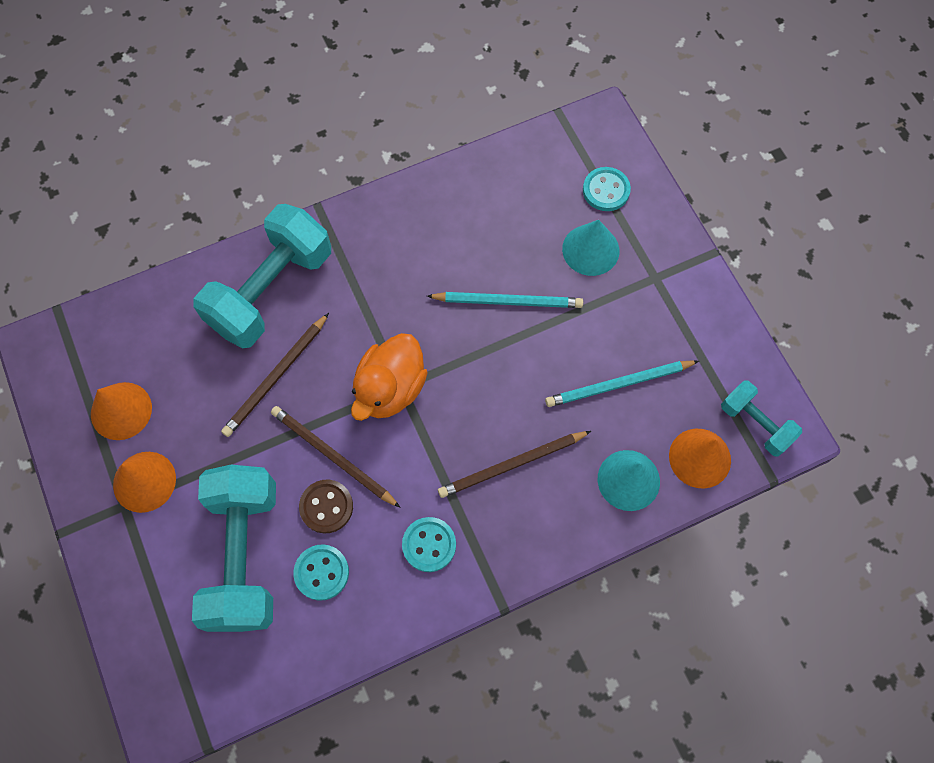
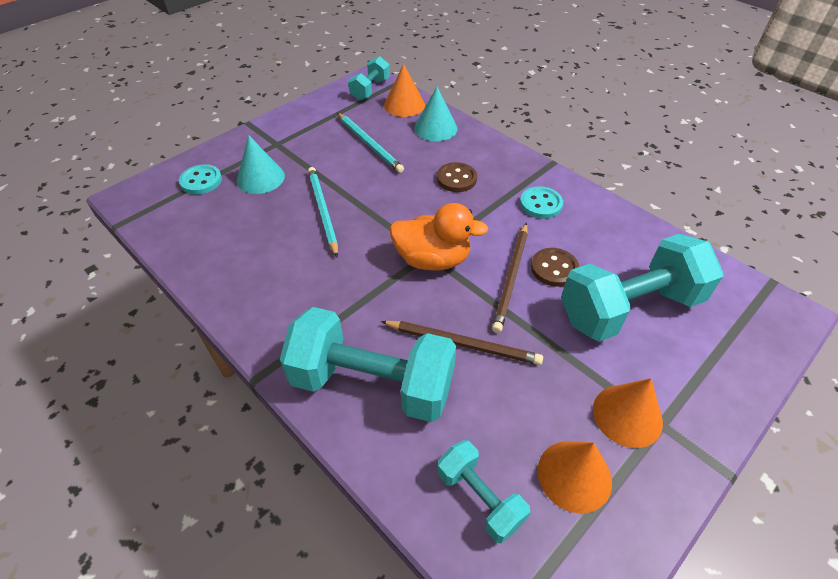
camera: 110 degrees left, 20 degrees down
(141, 335) = (479, 498): none -> turquoise dumbbell
(321, 572) = (604, 255): turquoise button -> none
(512, 465) = (456, 179): brown pencil -> brown button

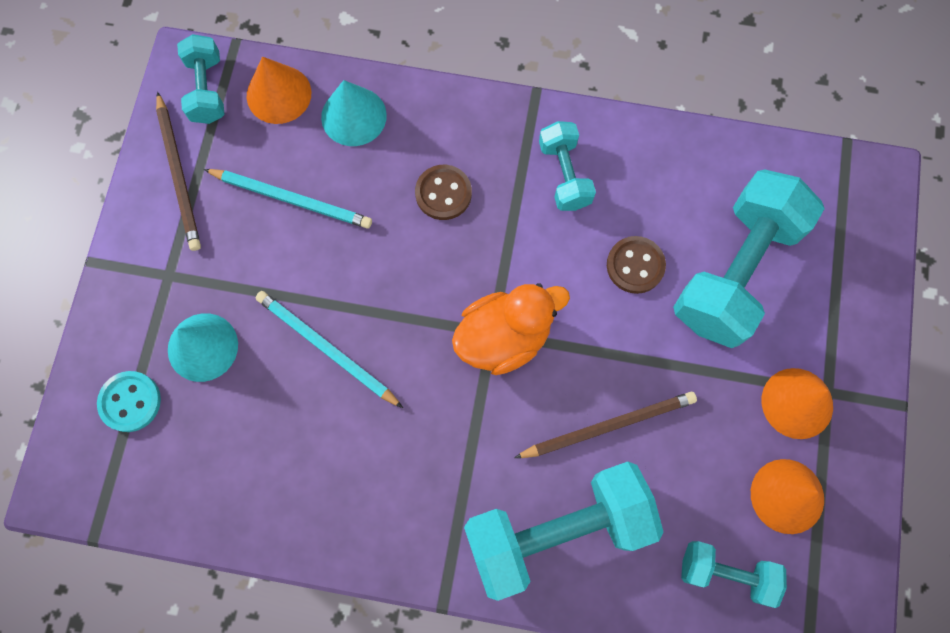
camera: 35 degrees left, 25 degrees up
(511, 278) = (601, 308): brown pencil -> brown pencil (179, 174)
(540, 204) = (564, 175): turquoise button -> turquoise dumbbell

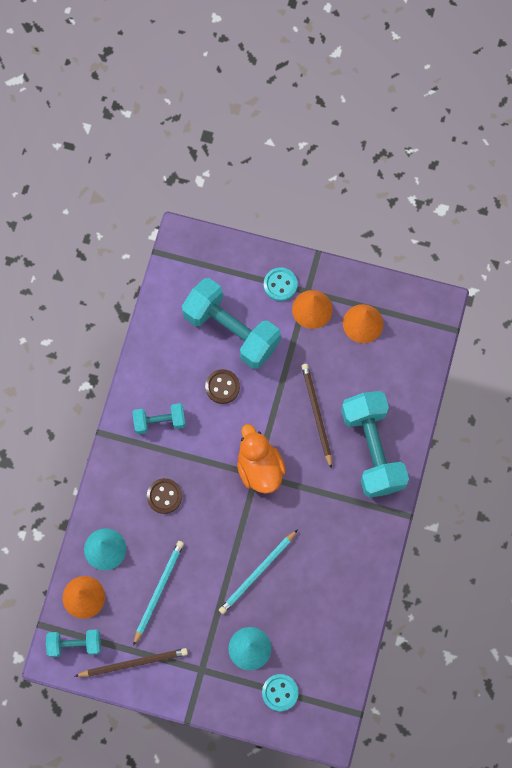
camera: 85 degrees left, 0 degrees up
(726, 573) = (401, 362): turquoise dumbbell -> none
(831, 345) = (280, 285): none -> turquoise button

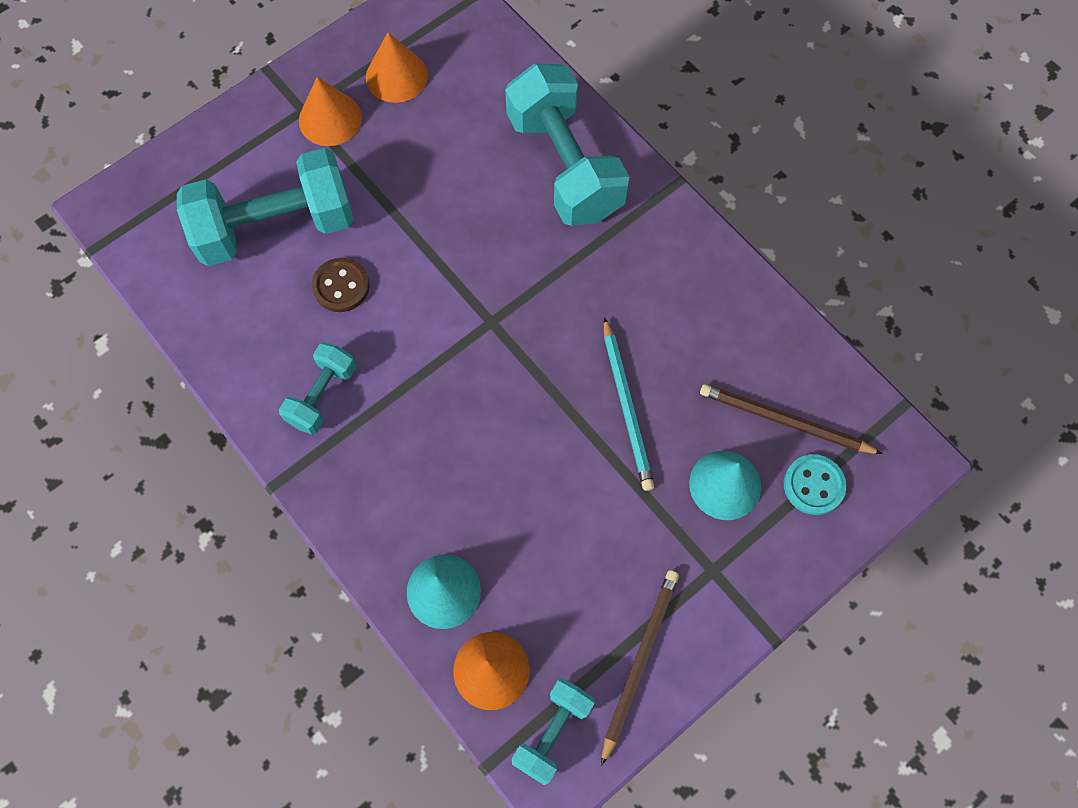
camera: 55 degrees left, 5 degrees down
(158, 591) = (558, 555): turquoise pencil -> none
(164, 496) = (430, 458): brown button -> none
(259, 468) = (486, 311): orange duck -> none
(280, 285) = (267, 134): turquoise button -> none
(316, 414) = (468, 199): brown pencil -> brown pencil (784, 421)
(372, 449) = (564, 166): turquoise dumbbell -> turquoise dumbbell turned 45 degrees clockwise

